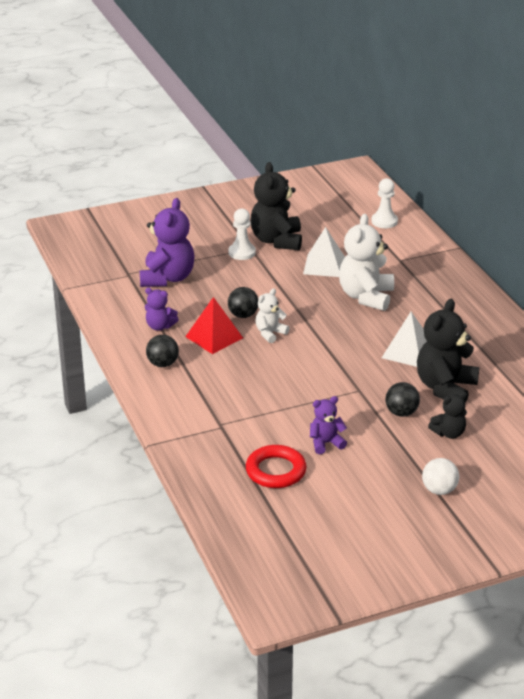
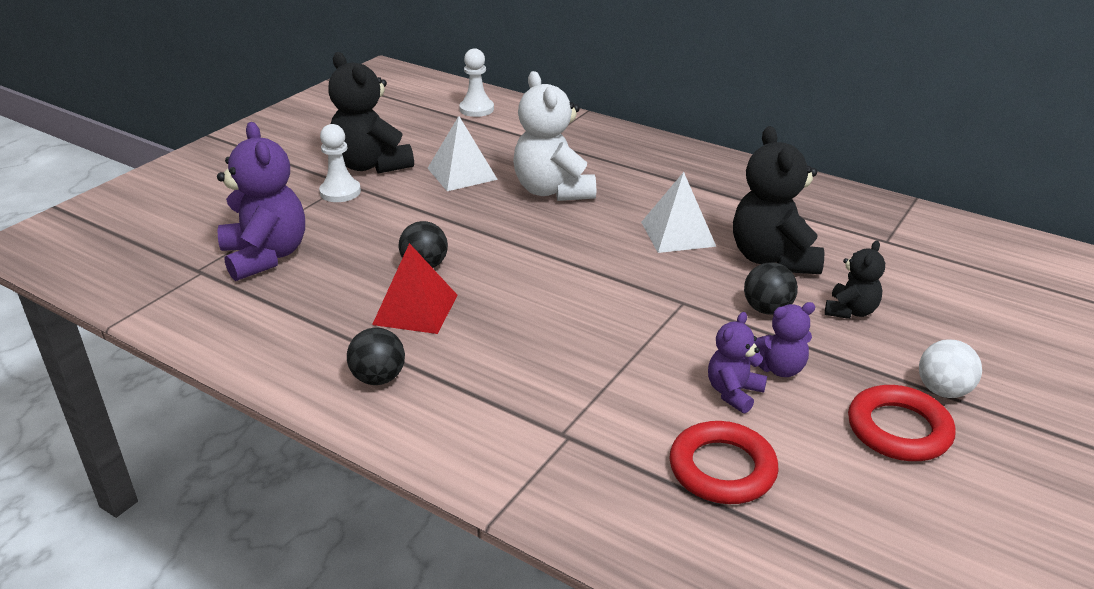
camera: 35 degrees left, 0 degrees up
(160, 326) = (319, 325): purple teddy bear -> purple teddy bear (779, 368)
(270, 333) = (487, 275): white teddy bear -> none
(387, 495) = (898, 429): none -> red ring

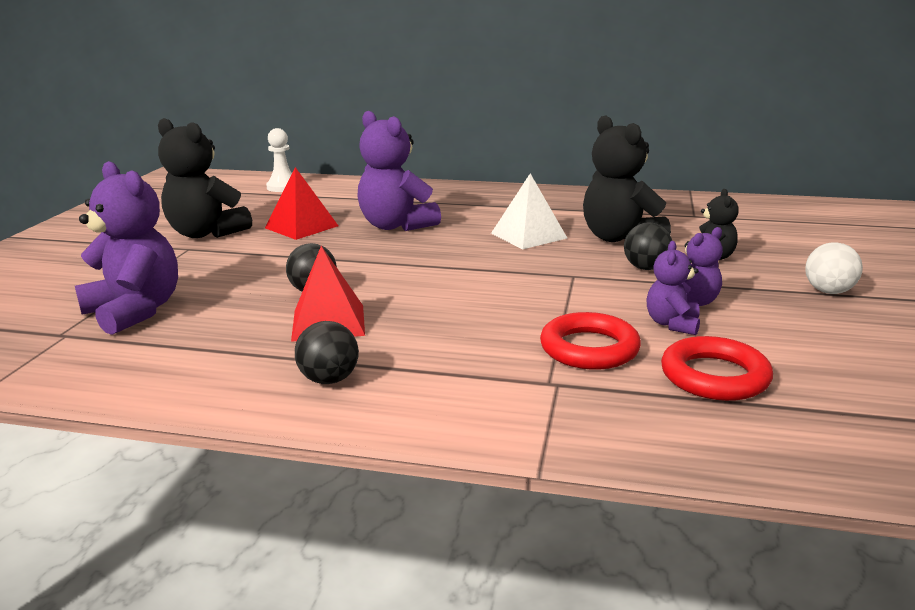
camera: 20 degrees left, 10 degrees down
(340, 192) = (186, 255): white pawn -> none
(462, 173) = (301, 227): white pyramid -> red pyramid
(553, 191) = (396, 226): white teddy bear -> purple teddy bear
(898, 429) = (823, 321): red ring -> red ring (589, 348)

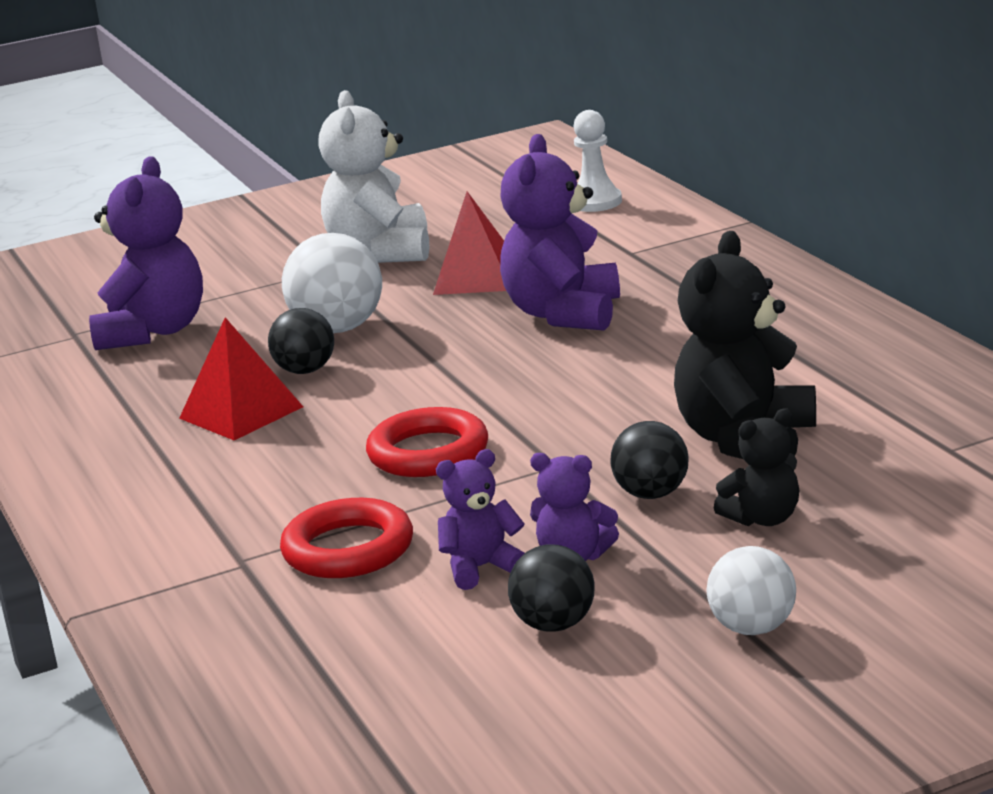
camera: 55 degrees right, 0 degrees up
(206, 233) = (381, 252): black teddy bear -> white teddy bear
(278, 268) = (338, 329): none -> white ball
(329, 379) = (125, 469): black ball -> black ball (555, 625)
(528, 235) = (658, 389): white pyramid -> none
(714, 376) = (364, 633): red ring -> red ring (428, 453)

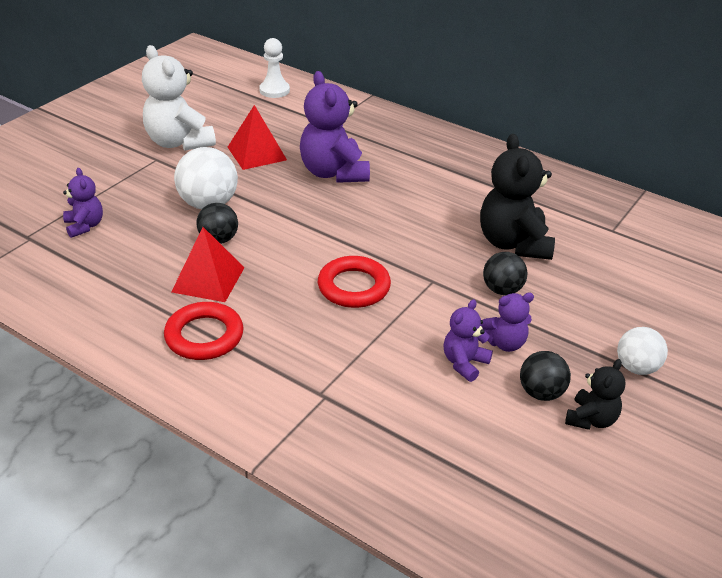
camera: 35 degrees left, 15 degrees up
(153, 332) = (85, 226): purple teddy bear -> purple teddy bear, size x0.54
(348, 549) = (377, 369): red ring -> red ring (204, 336)
(763, 518) = (571, 294): black teddy bear -> black teddy bear (591, 419)

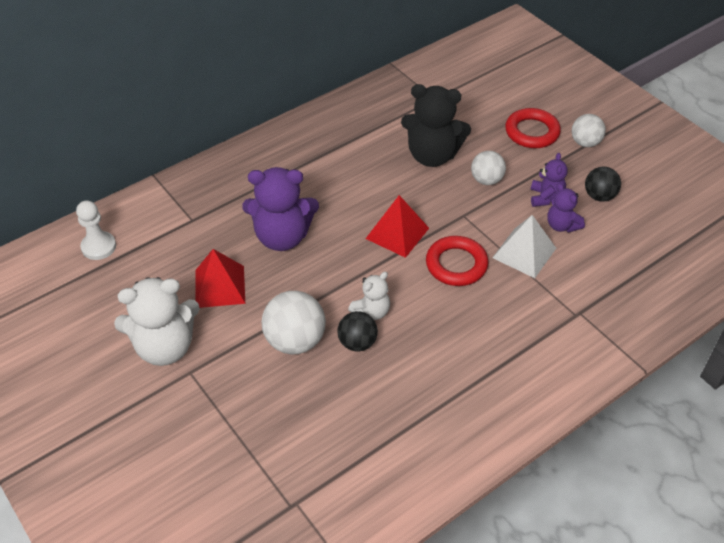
camera: 70 degrees left, 10 degrees up
(85, 226) = (292, 450): purple teddy bear -> none
(204, 336) = (492, 376): red ring -> red ring (532, 132)
(208, 279) = (415, 361): red pyramid -> red pyramid (397, 233)
(262, 241) = (371, 311): none -> white teddy bear
(399, 336) = (524, 253): none -> white pyramid
(502, 290) = (486, 180): black ball -> white ball
(591, 419) = (628, 181): black teddy bear -> none

